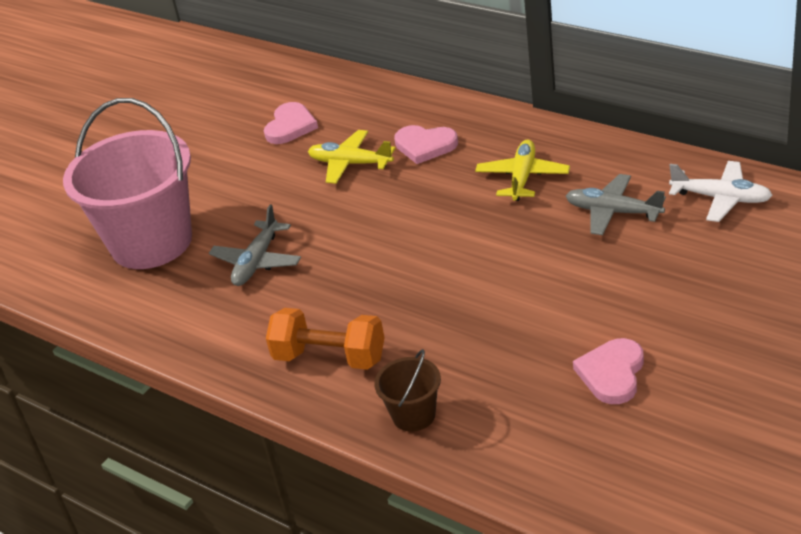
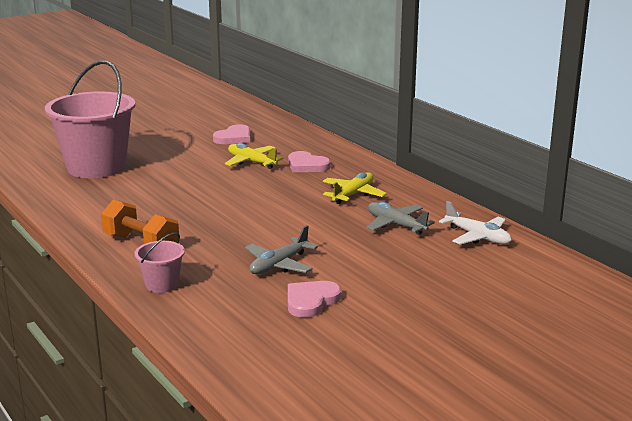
camera: 15 degrees right, 15 degrees down
(257, 262) = (147, 191): grey plane -> grey plane (279, 265)
(413, 415) = (162, 284): brown bucket -> pink bucket

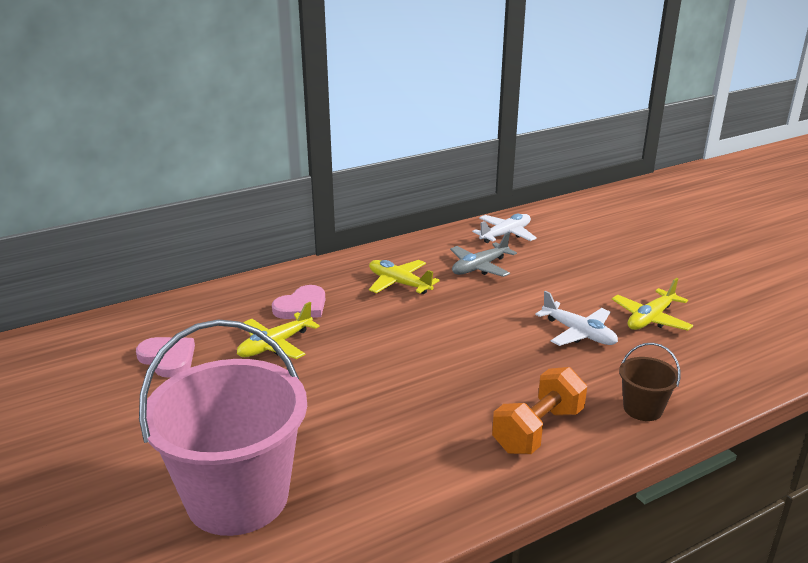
camera: 85 degrees left, 5 degrees up
(162, 284) = (642, 409): pink bucket -> brown bucket
(279, 265) = (578, 333): grey plane -> white plane
(311, 301) = (650, 319): pink heart -> yellow plane

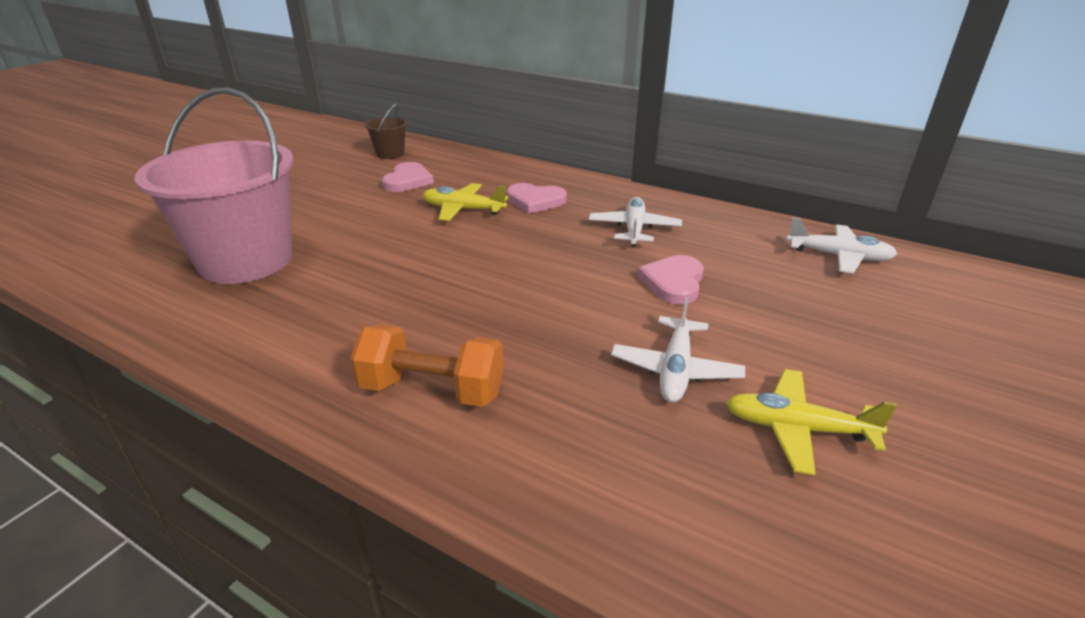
camera: 60 degrees right, 5 degrees up
(399, 283) = (634, 229): yellow plane -> white plane
(480, 267) = (734, 261): grey plane -> none
(485, 297) = (673, 282): none -> pink heart
(642, 409) = (545, 473): brown bucket -> brown bucket (390, 154)

